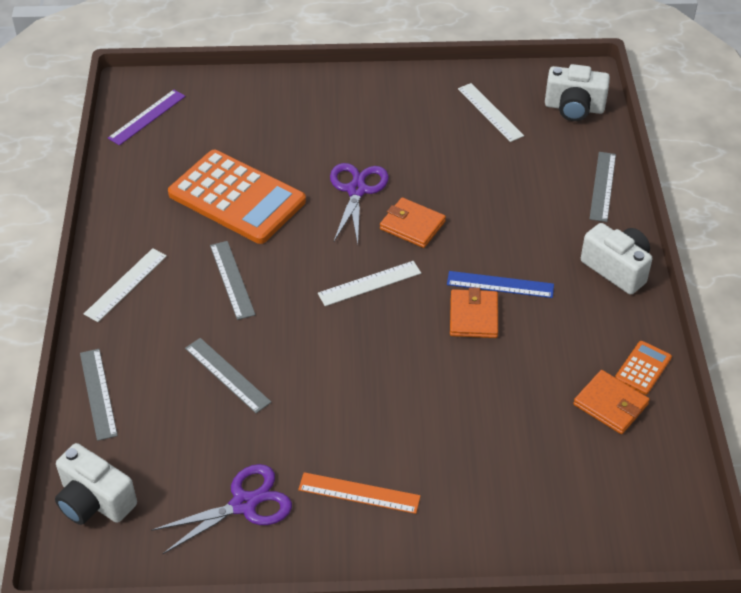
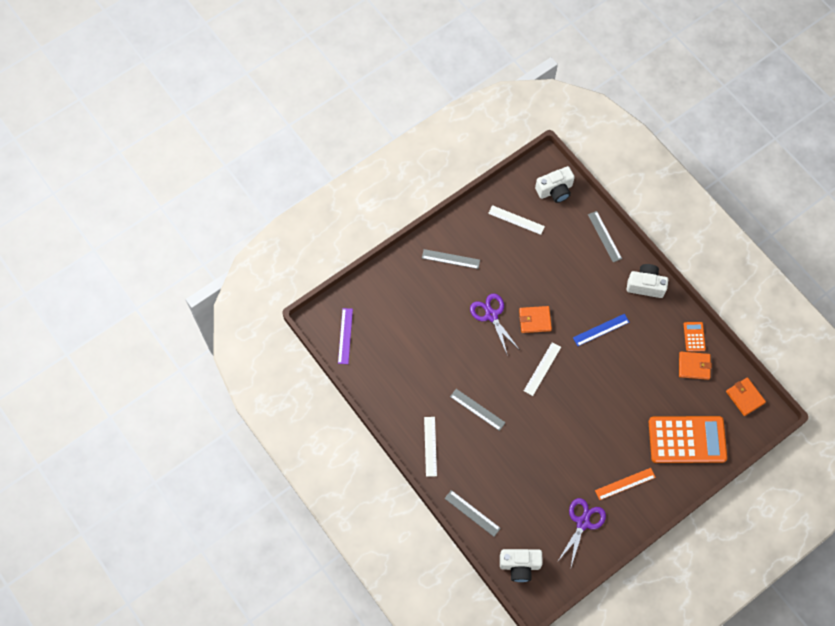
camera: 35 degrees left, 20 degrees up
(227, 375) = (520, 463): grey ruler -> grey ruler (450, 259)
(237, 197) = (437, 358): orange calculator -> orange calculator (687, 439)
(473, 316) = (602, 356): orange wallet -> orange wallet (745, 397)

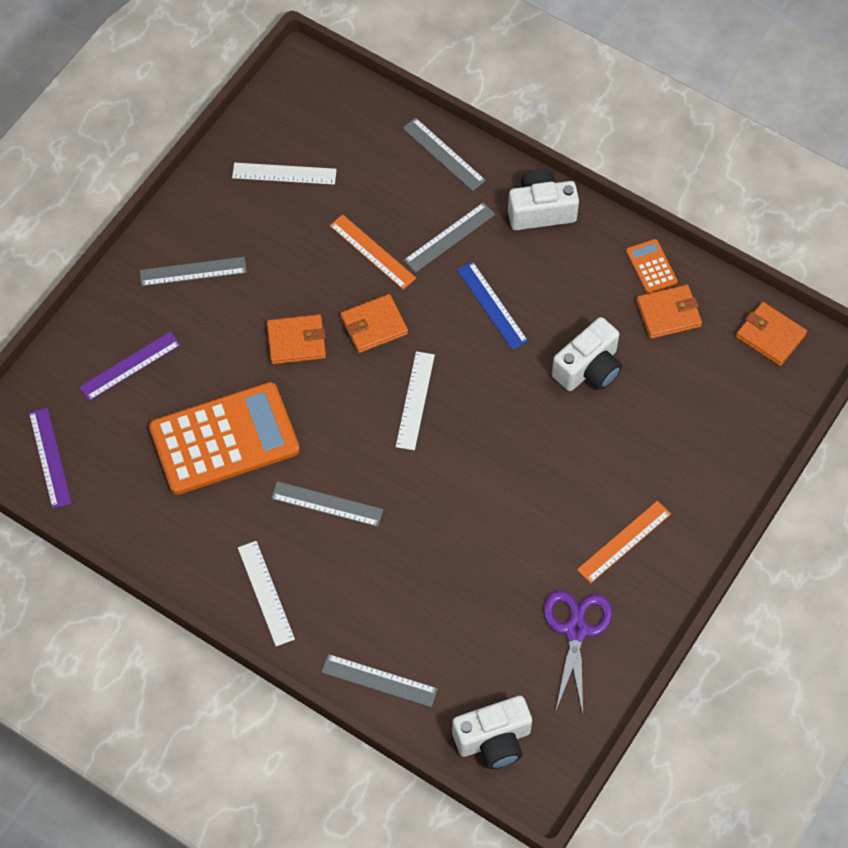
camera: 20 degrees left, 5 degrees down
(401, 300) = (130, 366): none -> purple ruler
(491, 315) = (296, 341): purple scissors -> orange wallet
(548, 279) = (372, 252): none -> orange ruler
(555, 190) = (333, 107): white camera -> white camera (588, 368)
(591, 284) = (449, 237): none -> grey ruler
(601, 330) = (492, 305): blue ruler -> blue ruler turned 75 degrees counterclockwise
(687, 439) = (701, 435): orange calculator -> orange calculator (224, 439)

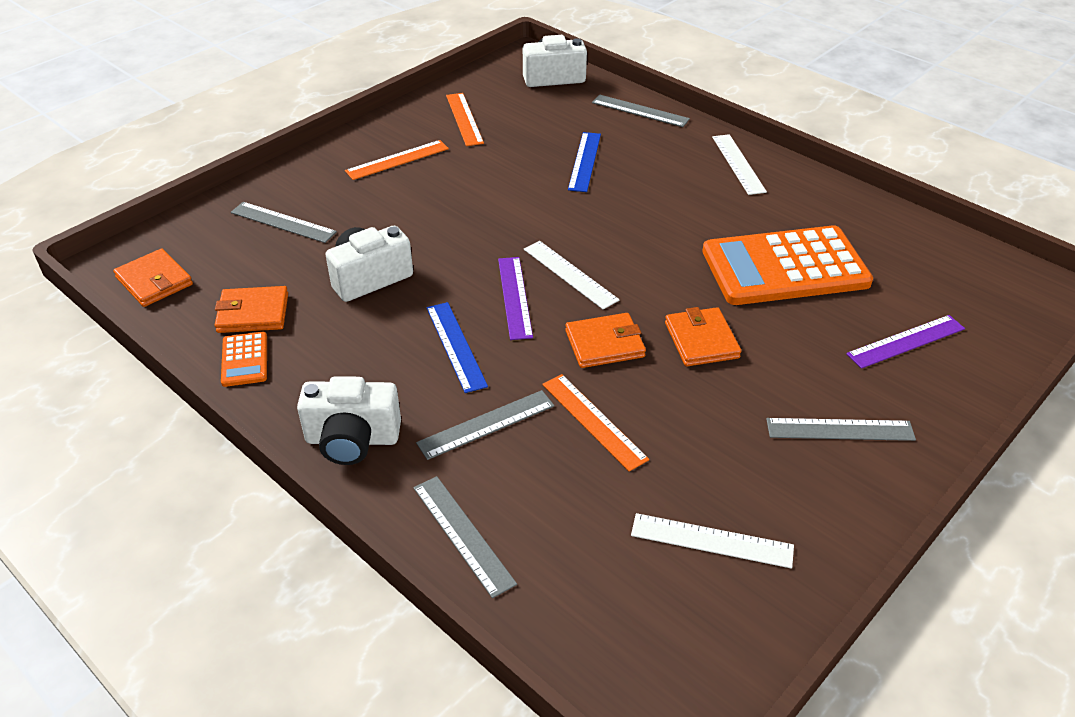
camera: 170 degrees left, 20 degrees down
(50, 457) = (980, 274): purple ruler -> purple ruler (515, 297)
(296, 341) = (701, 340): orange wallet -> orange wallet turned 75 degrees clockwise
(327, 504) = (676, 211): grey ruler -> grey ruler (283, 222)
(415, 400) = (570, 274): white ruler -> white ruler turned 60 degrees counterclockwise
(428, 571) = (584, 161): none -> blue ruler
(576, 630) = (464, 119): purple scissors -> orange ruler

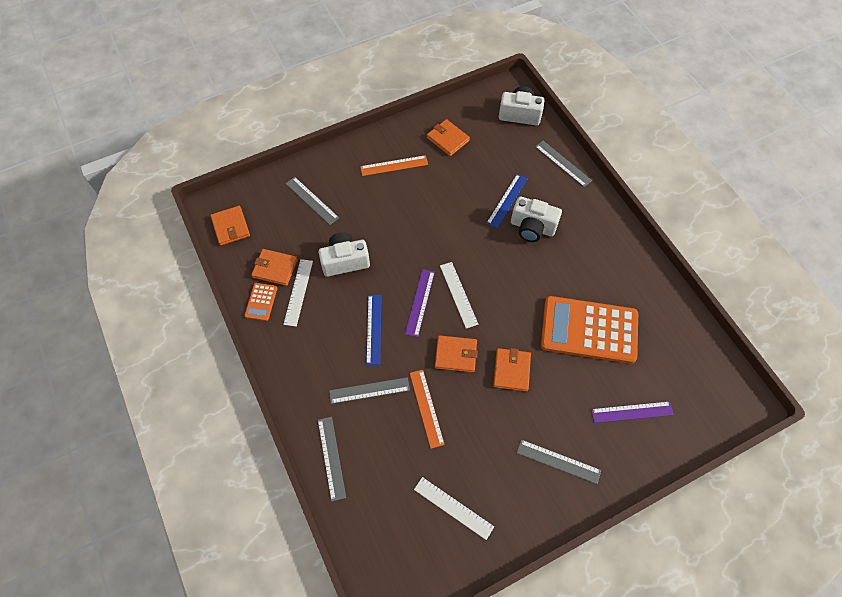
camera: 20 degrees right, 20 degrees up
(352, 439) = (298, 376): white camera -> white camera (532, 227)
(464, 119) = (448, 139): orange ruler -> orange wallet
(738, 164) = (604, 232): white ruler -> white ruler (298, 292)

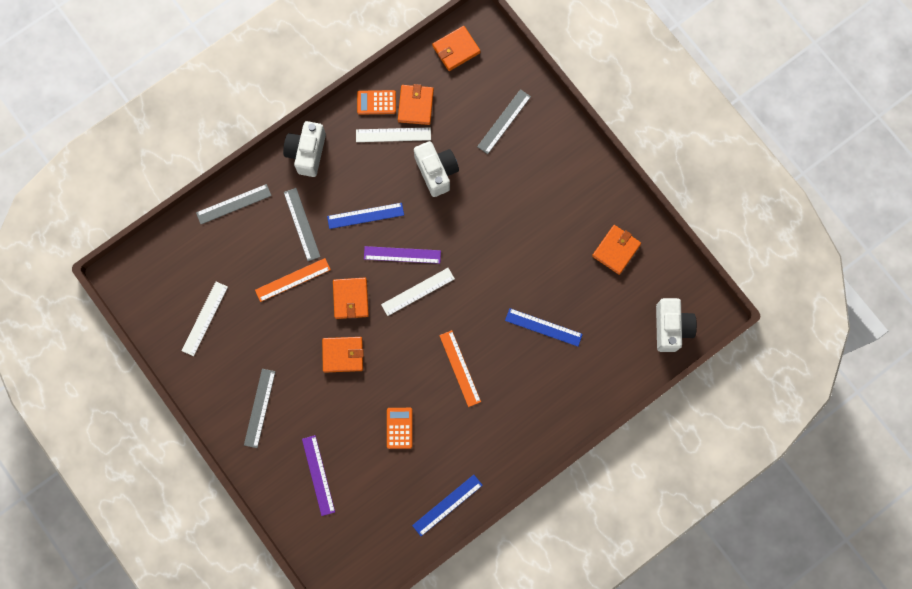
camera: 80 degrees right, 15 degrees up
(394, 165) = (567, 197): orange ruler -> orange ruler (460, 368)
(532, 227) = (513, 358): white camera -> white camera (307, 153)
(563, 163) = (608, 384): grey ruler -> none
(589, 330) = (399, 428): orange calculator -> orange calculator, size x0.42
(664, 300) = (447, 505): none -> blue ruler

